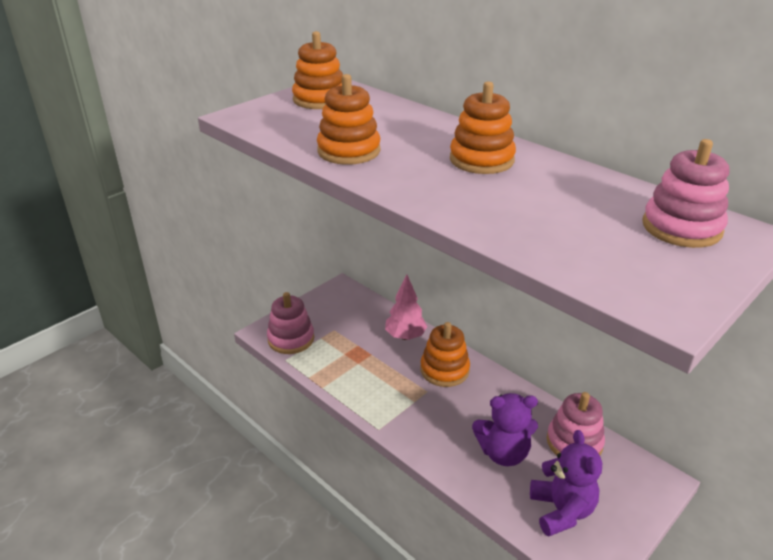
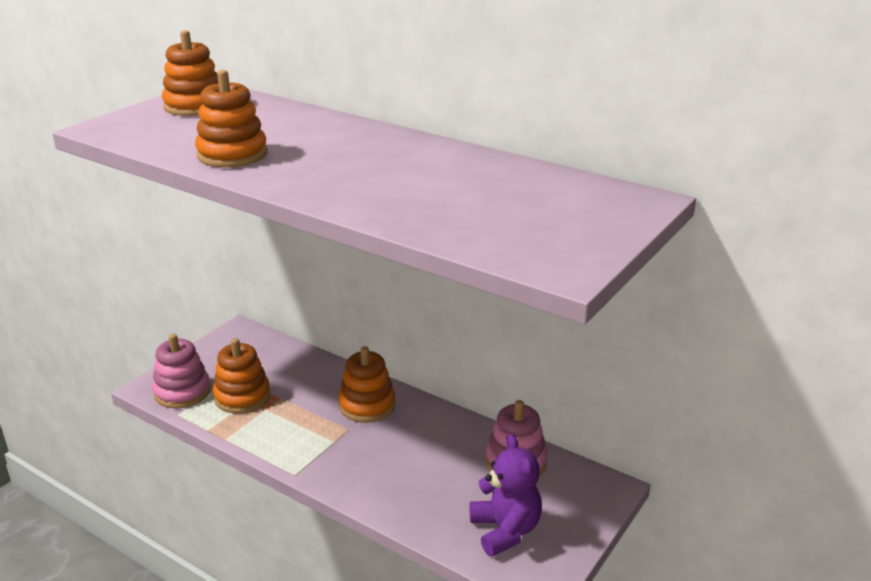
camera: 10 degrees left, 5 degrees down
(405, 336) = (319, 375): pink tree -> none
(481, 160) = (378, 153): orange stacking toy -> orange stacking toy (242, 396)
(503, 453) = (439, 481): purple teddy bear -> none
(681, 228) = (581, 199): pink stacking toy -> none

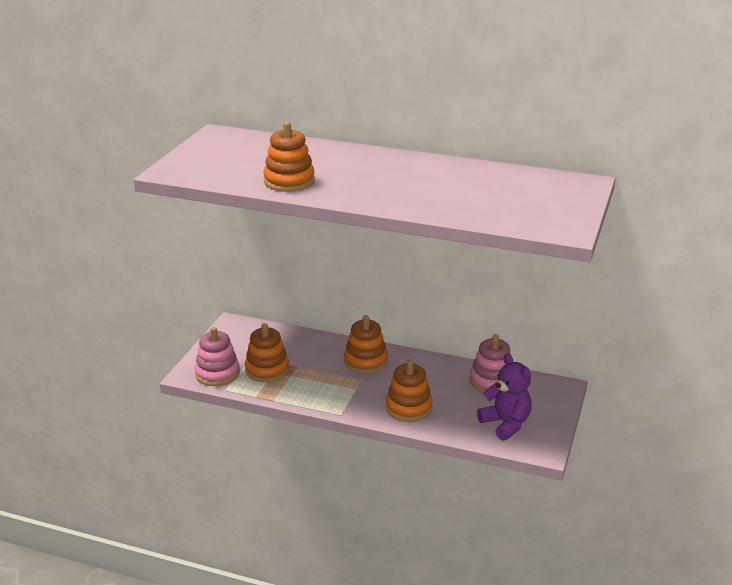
camera: 15 degrees left, 0 degrees up
(195, 106) = (222, 147): orange stacking toy -> orange stacking toy (408, 408)

